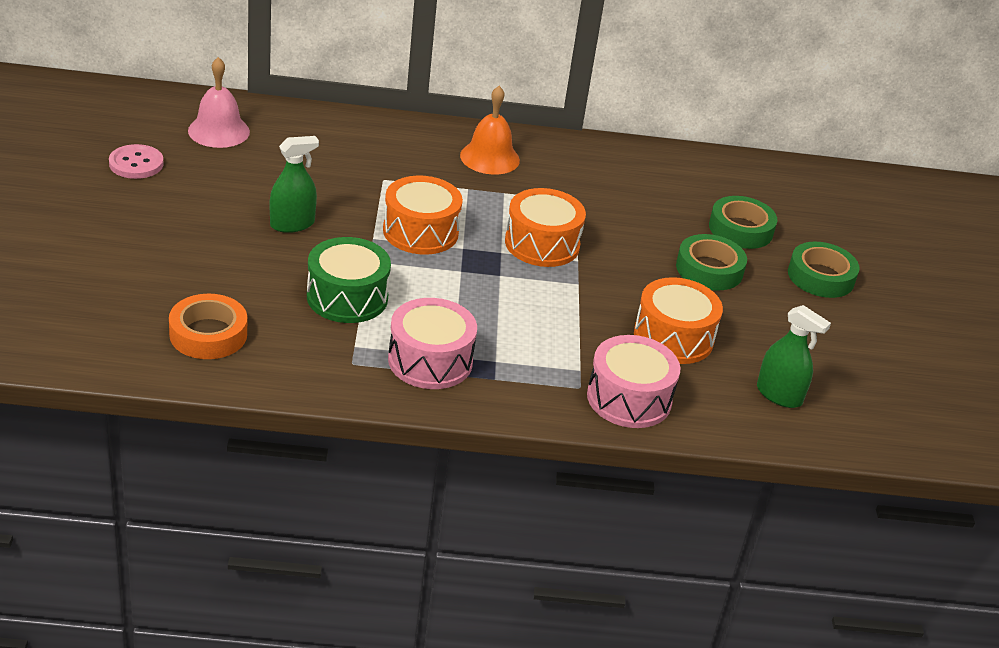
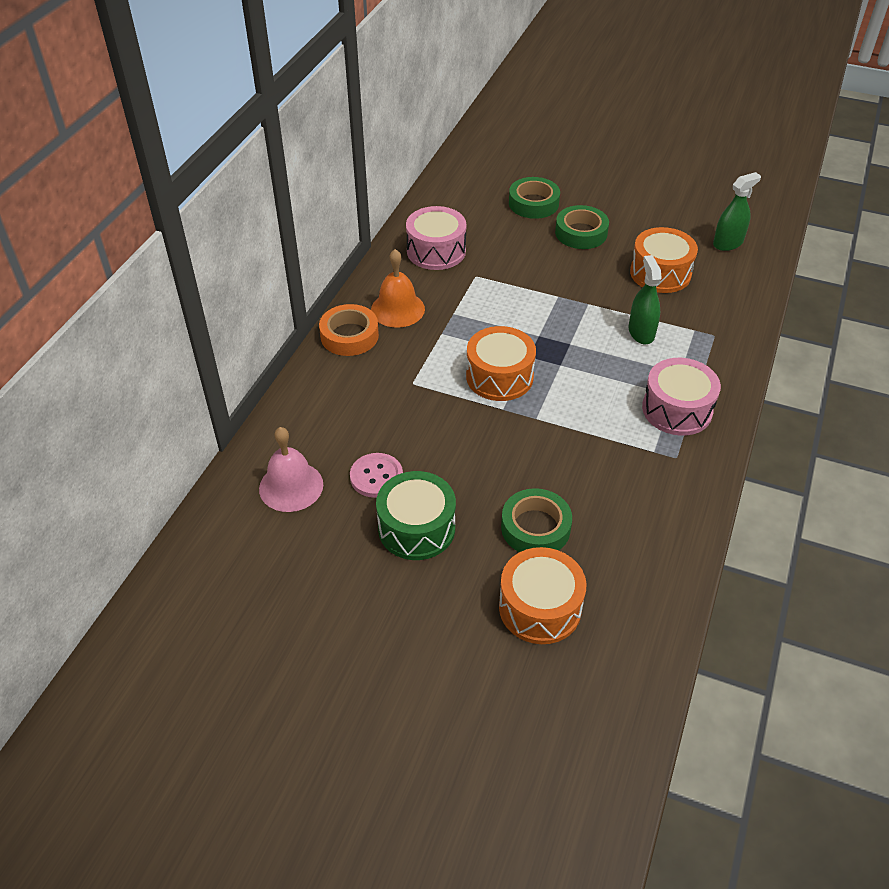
camera: 65 degrees left, 10 degrees up
(136, 164) = (331, 563): pink button -> pink button (376, 477)
(208, 334) = (627, 547): orange tape -> orange tape (349, 336)
(292, 224) = (469, 459): green spray bottle -> green spray bottle (641, 332)
(347, 297) = (586, 443): green drum -> green drum (416, 528)
(542, 244) = (532, 310): orange drum -> orange drum (540, 607)
(629, 398) = (728, 314): pink drum -> pink drum (436, 251)
(820, 277) = (598, 185): green tape -> green tape (535, 527)

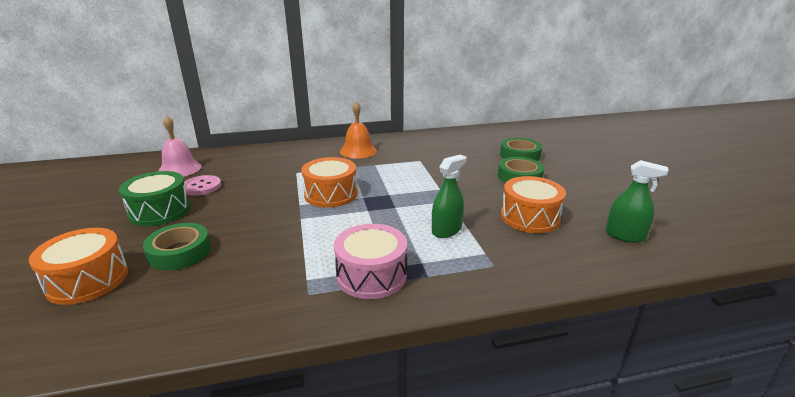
camera: 55 degrees right, 20 degrees down
(349, 336) = (320, 147): orange tape -> none
(436, 251) = (425, 145): pink drum -> none

